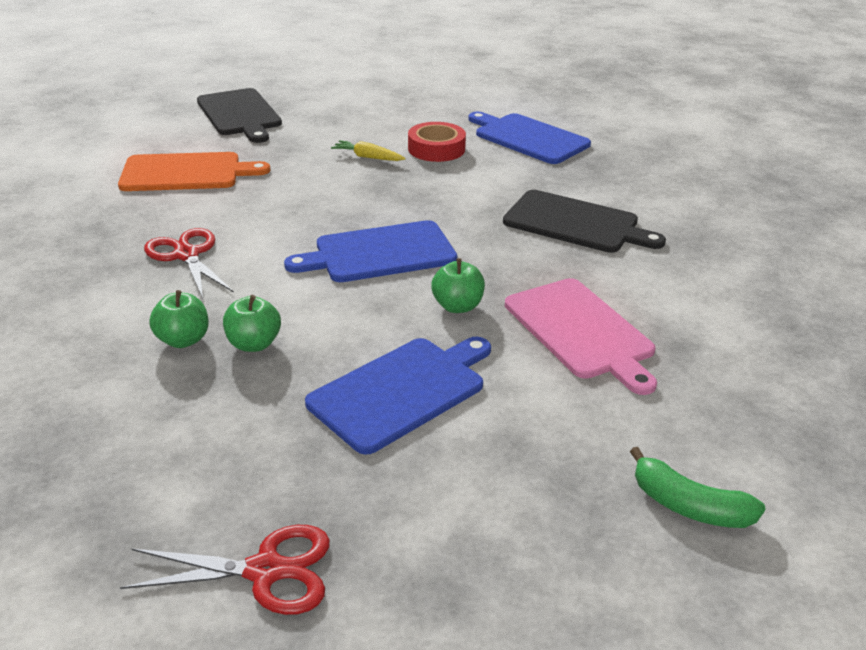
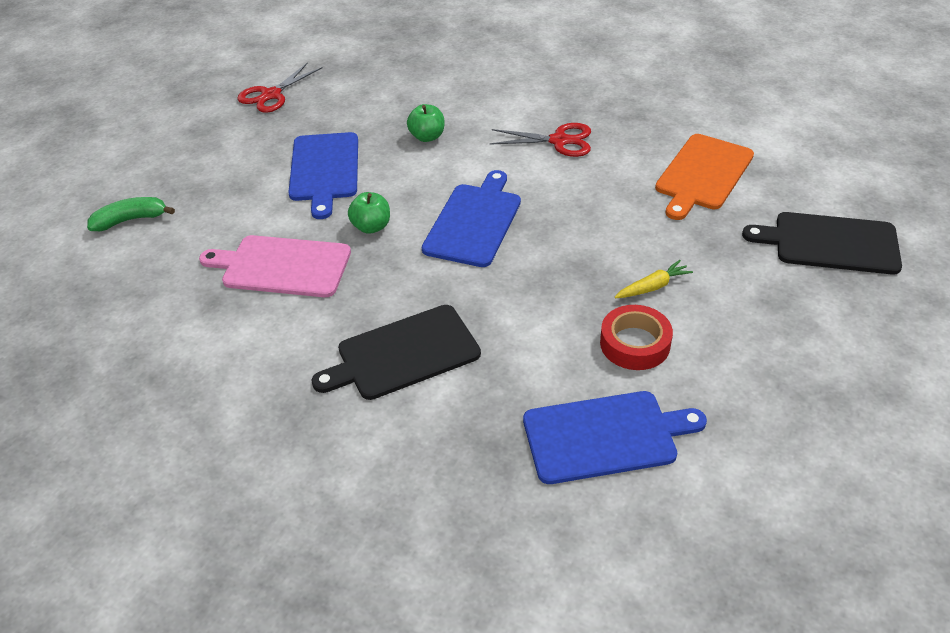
camera: 130 degrees right, 10 degrees up
(183, 340) = (459, 116): green apple -> none

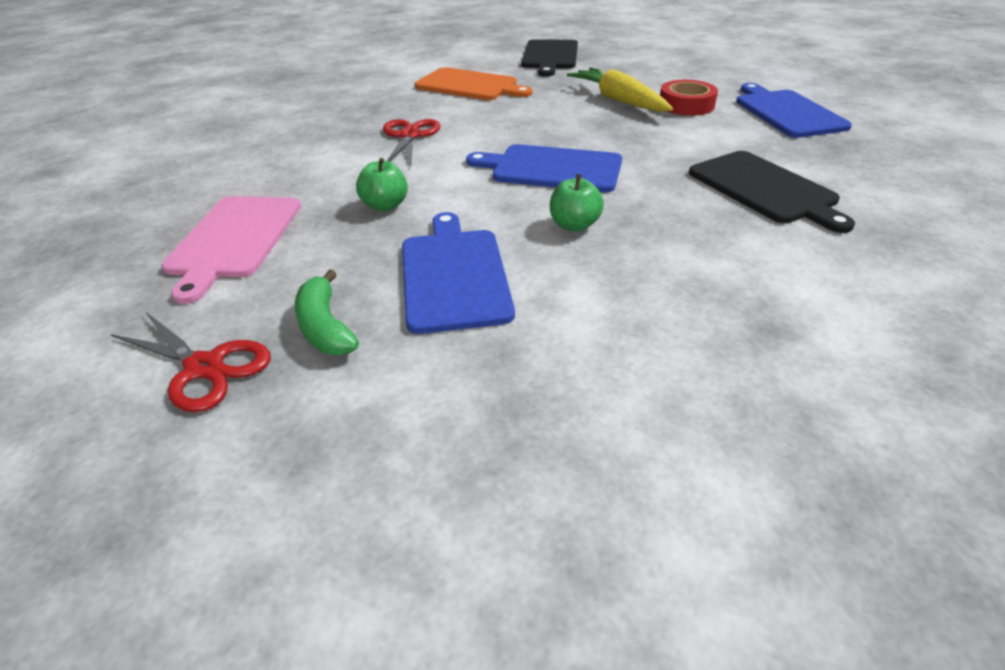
camera: 95 degrees left, 5 degrees down
(131, 220) = (618, 491): green banana -> green banana (325, 327)
(282, 266) = (672, 280): pink cutting board -> pink cutting board (234, 239)
(324, 170) = (454, 275): blue cutting board -> blue cutting board turned 90 degrees counterclockwise
(653, 287) = (618, 100): yellow carrot -> yellow carrot, size x1.90

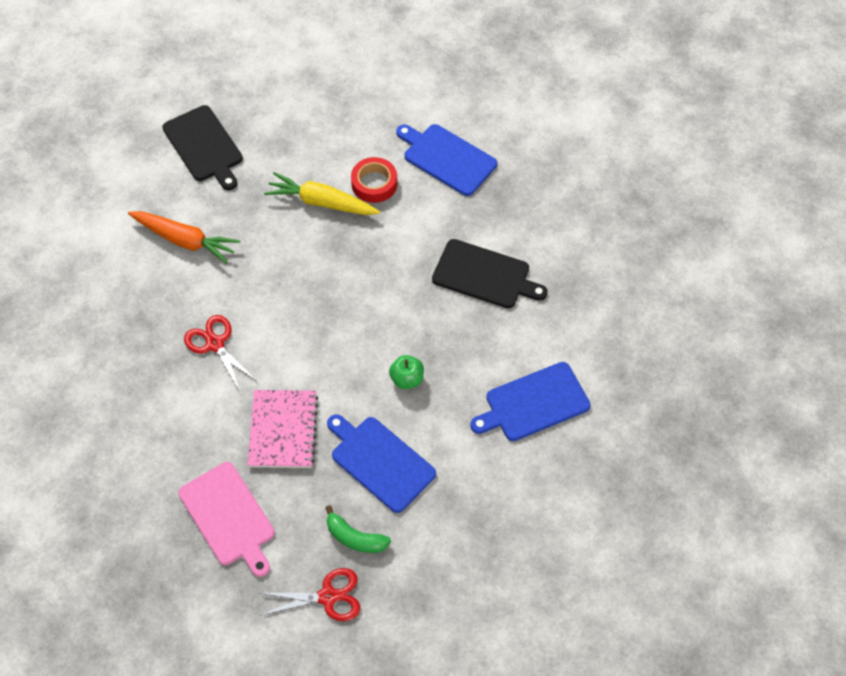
camera: 40 degrees left, 20 degrees up
(385, 205) = (283, 430): green apple -> pink notebook
(469, 85) = (185, 240): orange cutting board -> orange carrot
(552, 169) = (348, 327): blue cutting board -> blue cutting board (533, 403)

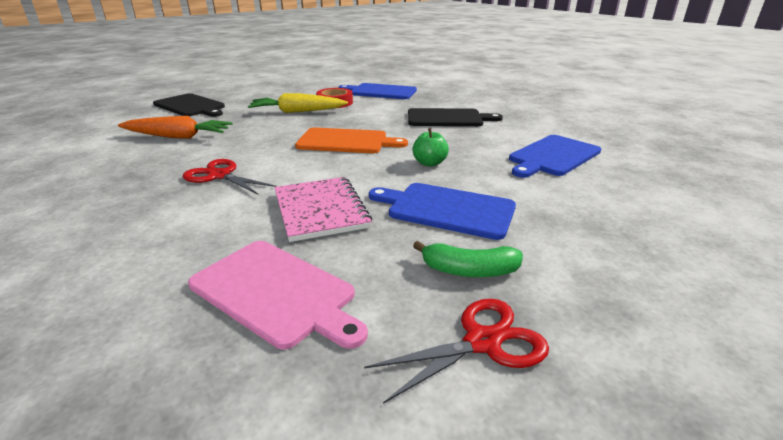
camera: 20 degrees left, 30 degrees down
(347, 305) = (346, 141): none -> orange cutting board

